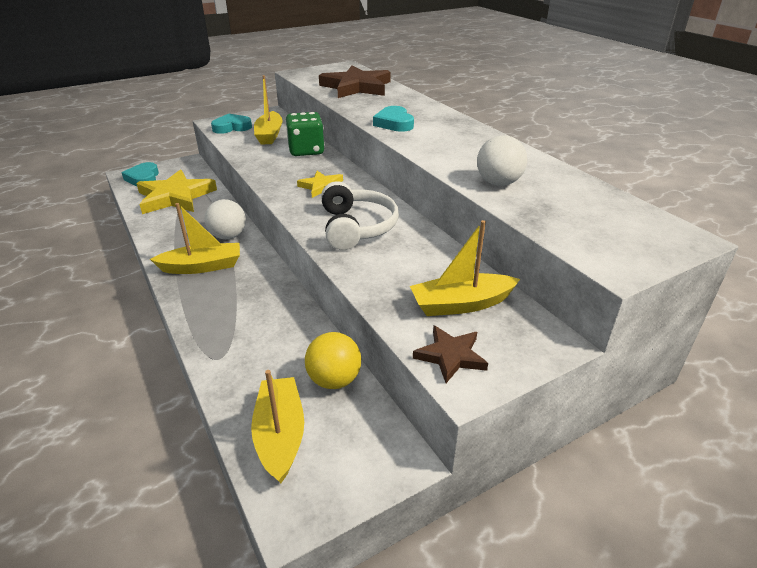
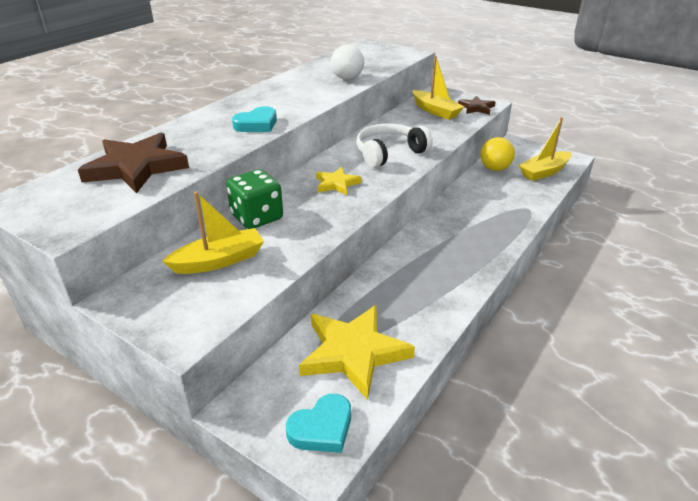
camera: 115 degrees left, 0 degrees up
(202, 267) = (456, 259): yellow boat -> none
(228, 236) = (400, 267): white ball -> none
(232, 127) = (202, 307): turquoise heart -> none

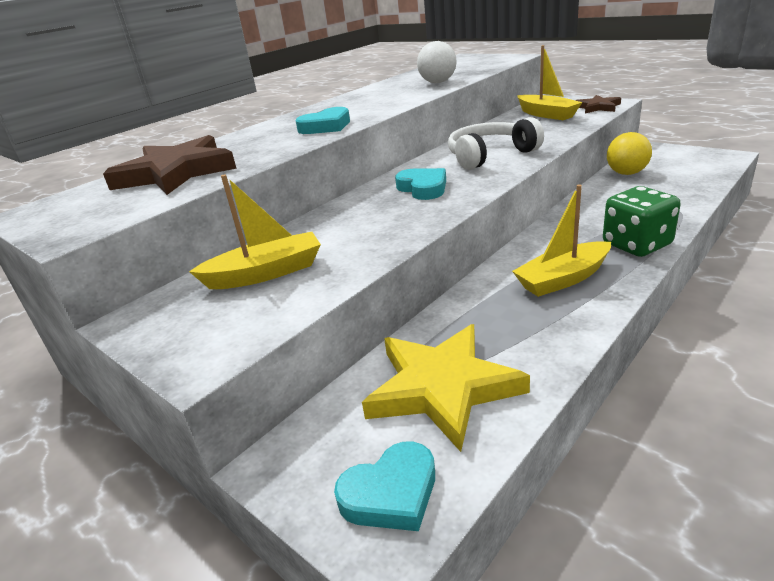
camera: 10 degrees right, 5 degrees down
(257, 217) = (321, 227): green dice -> green dice (636, 244)
(336, 184) = (423, 188): yellow star -> turquoise heart
(544, 172) = (693, 172): yellow boat -> yellow boat (563, 279)

